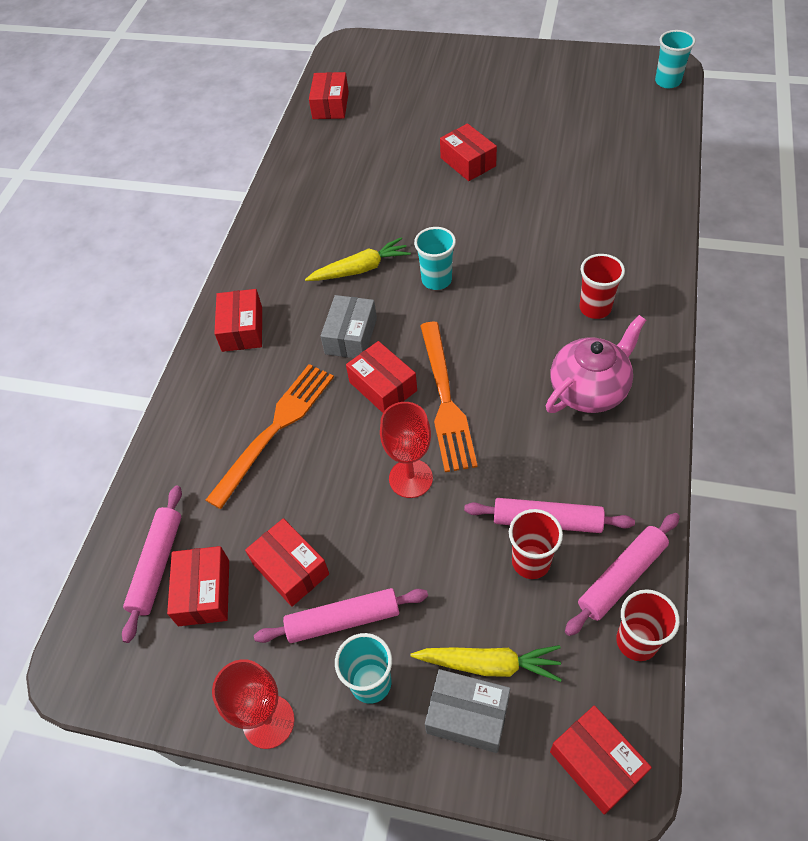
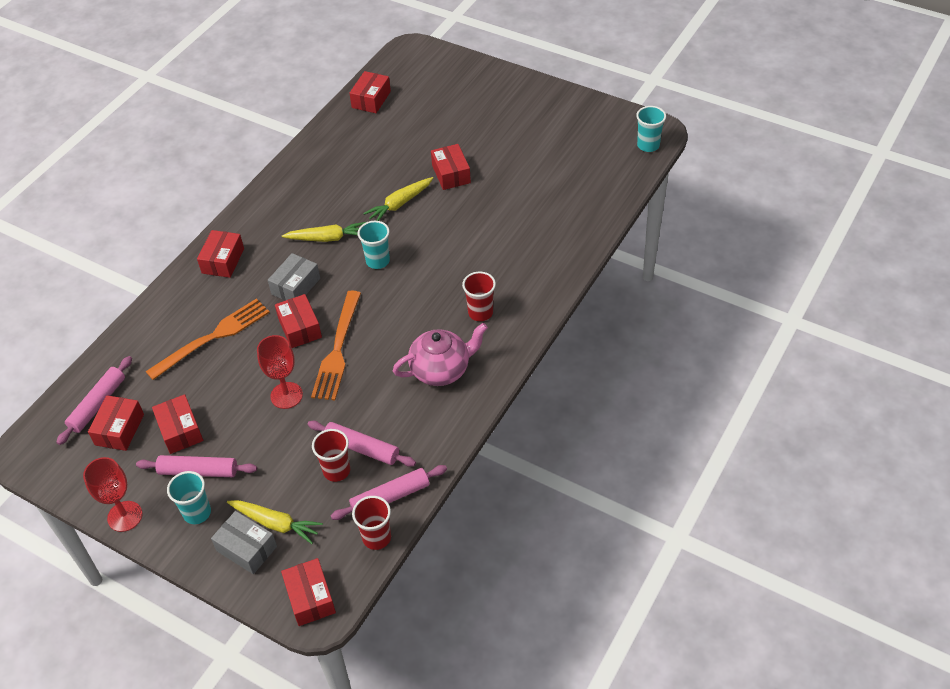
camera: 15 degrees right, 5 degrees down
(426, 209) = (399, 204): none -> yellow carrot

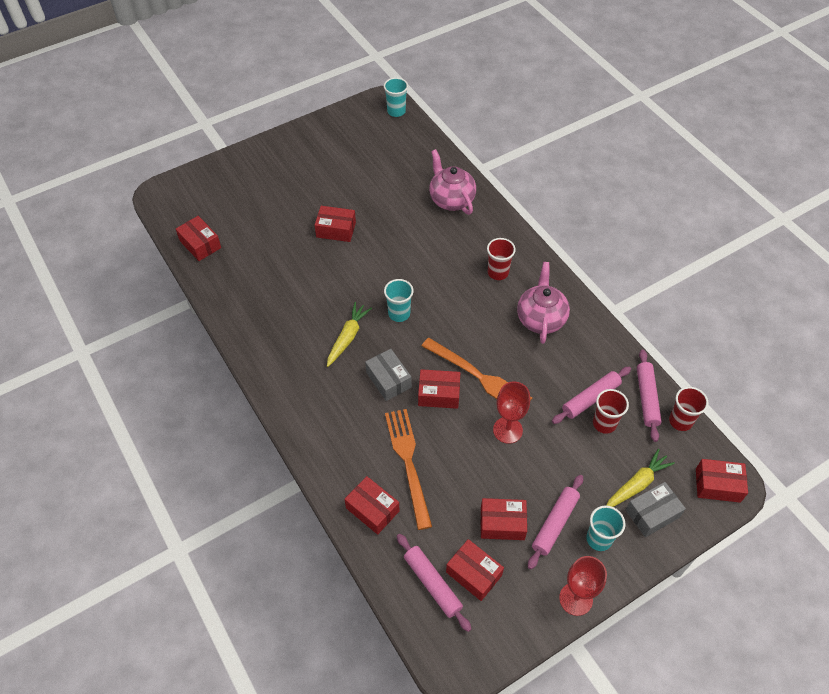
camera: 65 degrees left, 5 degrees up
(223, 261) = (319, 423): red box -> red box (372, 509)
(399, 204) = (344, 275): yellow carrot -> none
(555, 237) = (451, 199): none -> pink teapot

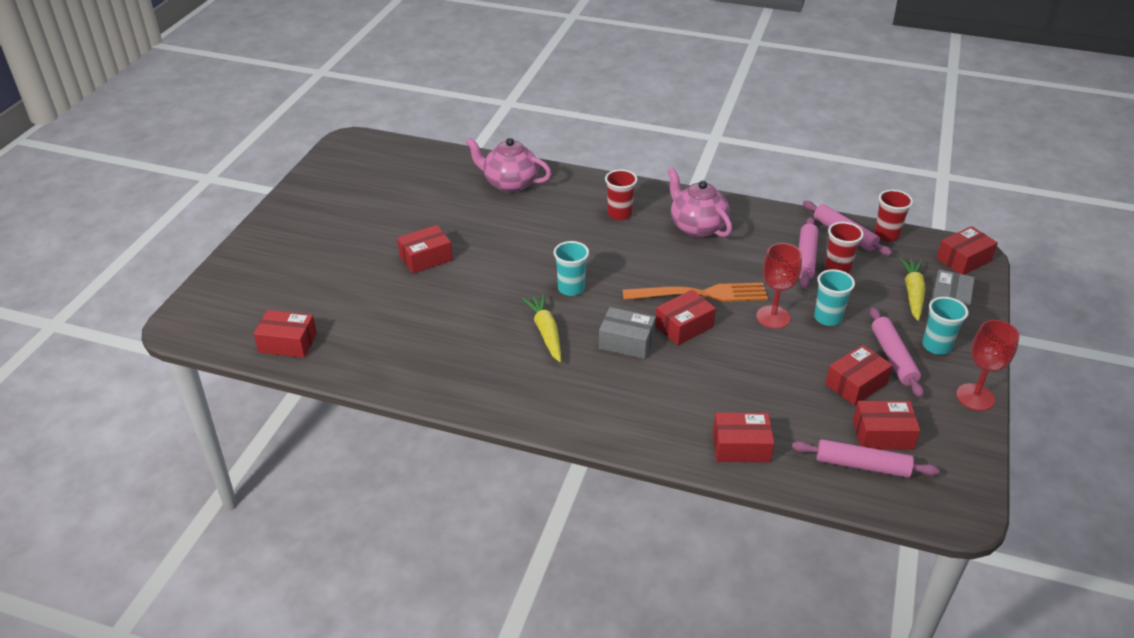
camera: 40 degrees left, 15 degrees down
(396, 111) = (372, 144): turquoise cup -> turquoise cup (827, 318)
(408, 461) = (723, 391): orange fork -> none

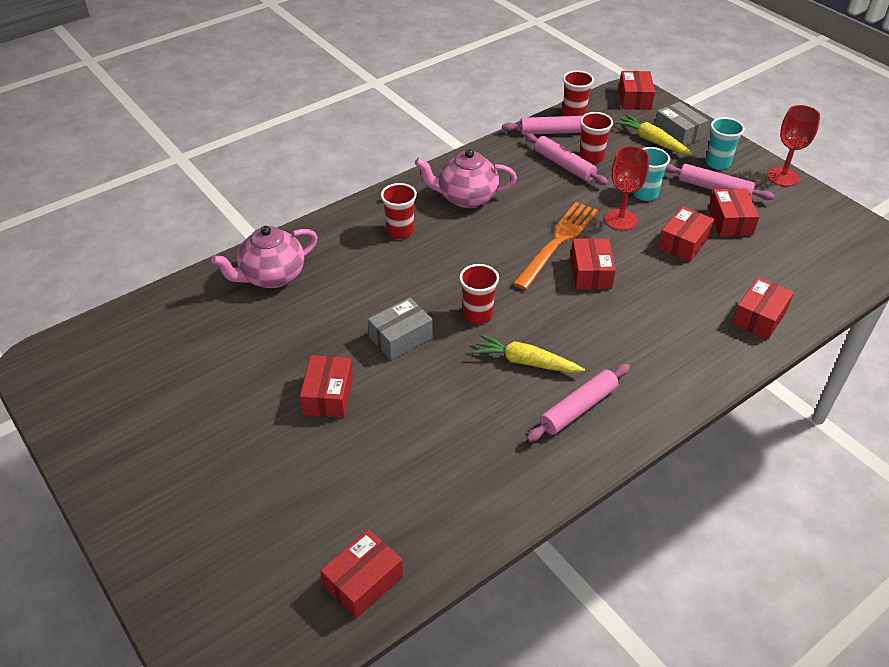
camera: 55 degrees left, 5 degrees up
(571, 288) = (477, 315): turquoise cup -> red cup
(626, 342) = (582, 317): grey box -> grey box (401, 338)
(862, 465) = (818, 266): pink rolling pin -> pink rolling pin (578, 408)
(882, 434) = (792, 239): red box -> red box (683, 243)

